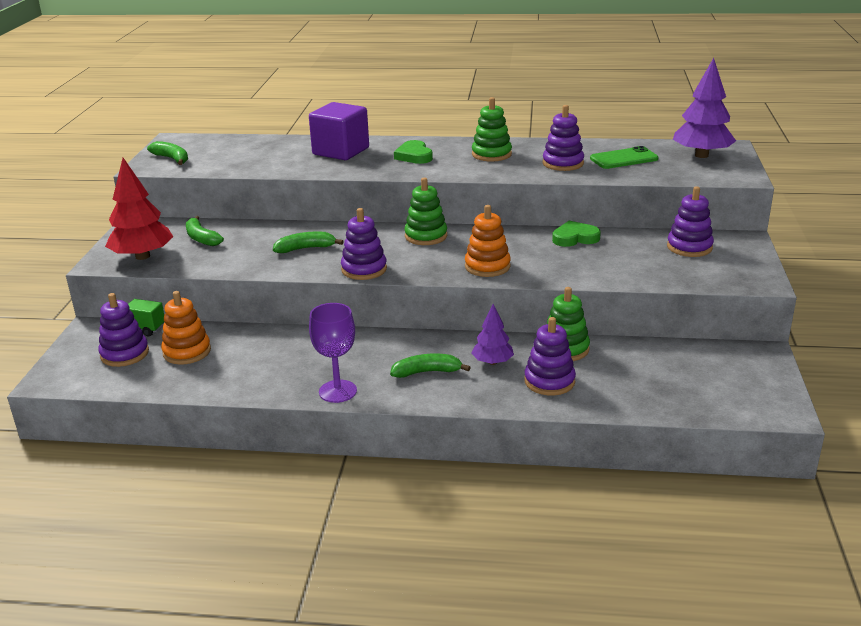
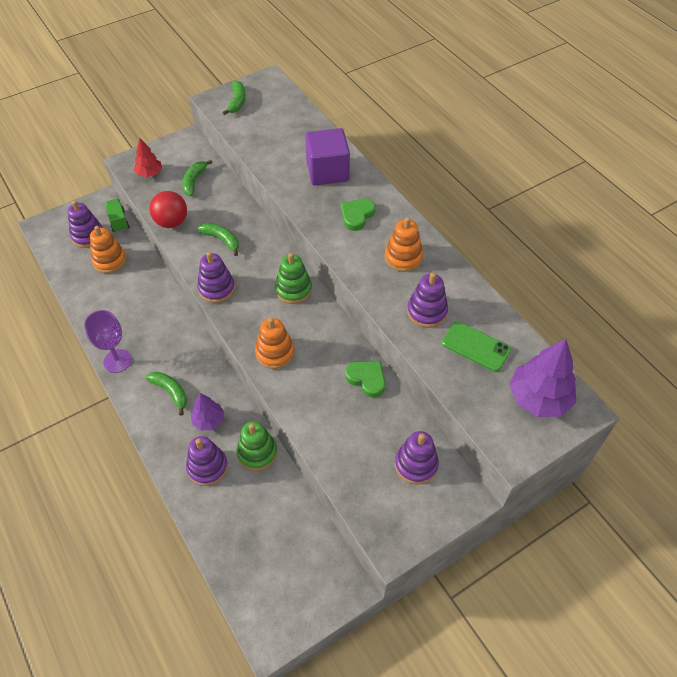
camera: 50 degrees right, 25 degrees up
(142, 256) = (149, 173): red tree -> red tree, size x0.58
(234, 265) = (171, 222): none -> red ball
(491, 154) = (403, 257): green stacking toy -> orange stacking toy

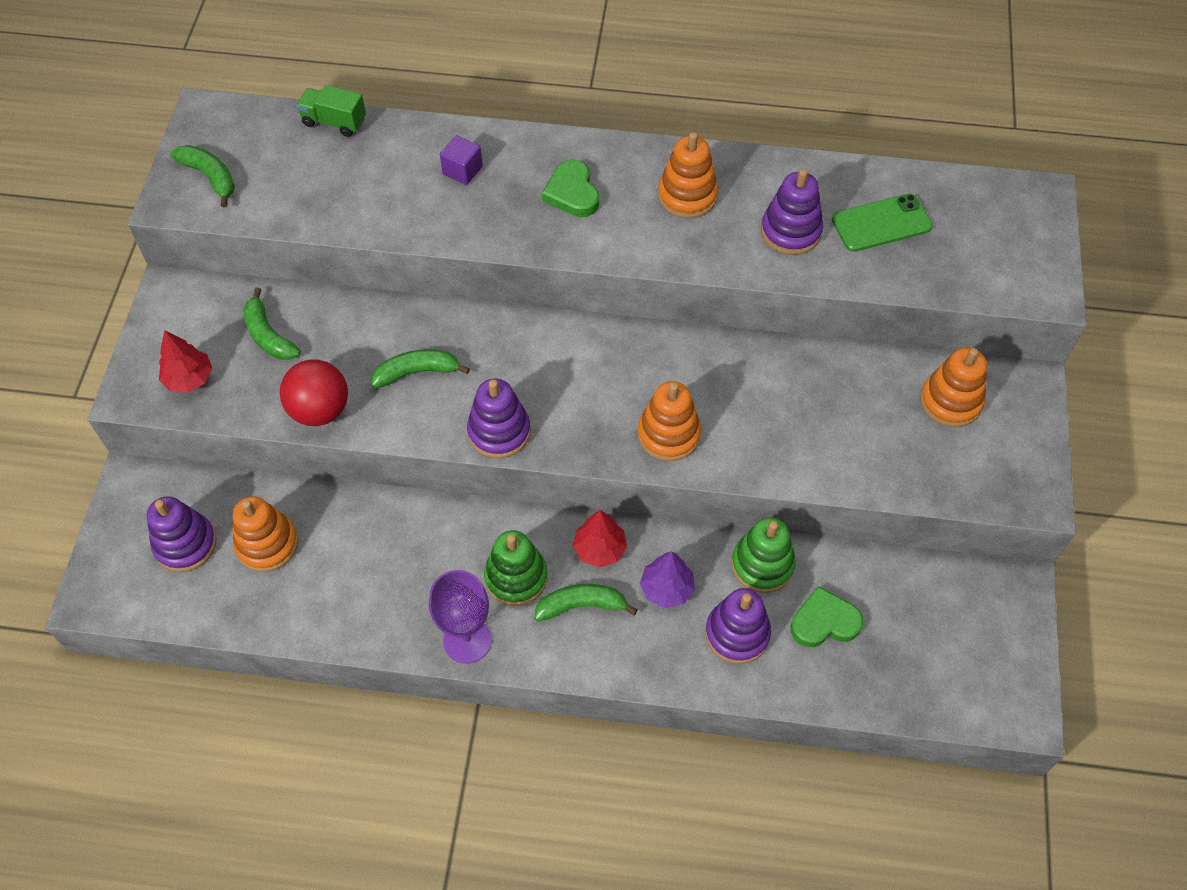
camera: 50 degrees left, 5 degrees up
(118, 221) = (200, 487): green truck -> green truck (334, 122)
(208, 379) = (599, 549): none -> red tree
(293, 289) = (586, 349): green stacking toy -> green stacking toy (516, 577)
(327, 171) = (462, 170): purple cube -> purple cube, size x0.47
(367, 379) = (794, 367): green heart -> green heart (824, 622)
(416, 464) = (950, 401): purple stacking toy -> orange stacking toy
(538, 398) = (996, 220): purple tree -> none

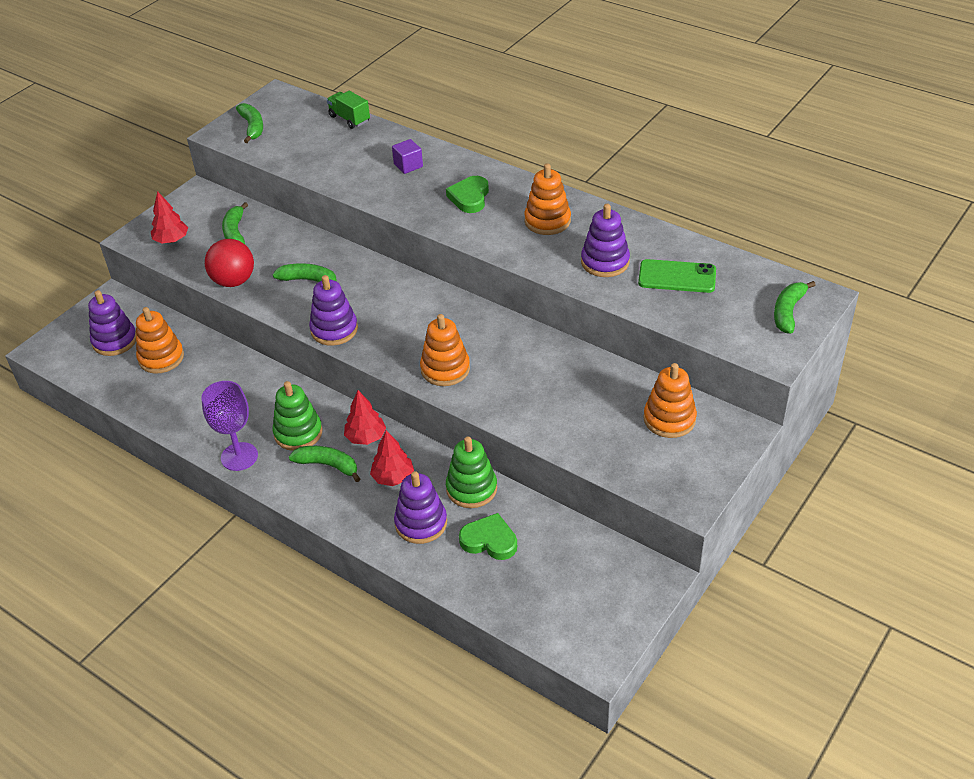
camera: 30 degrees right, 15 degrees down
(666, 588) = (393, 477): purple tree -> red tree
(1024, 228) = (788, 312): none -> green banana

